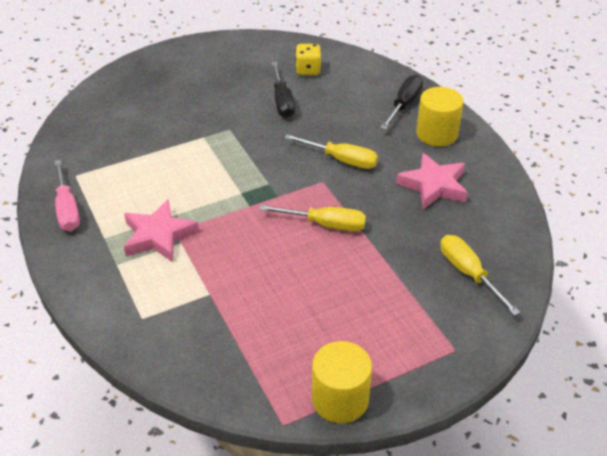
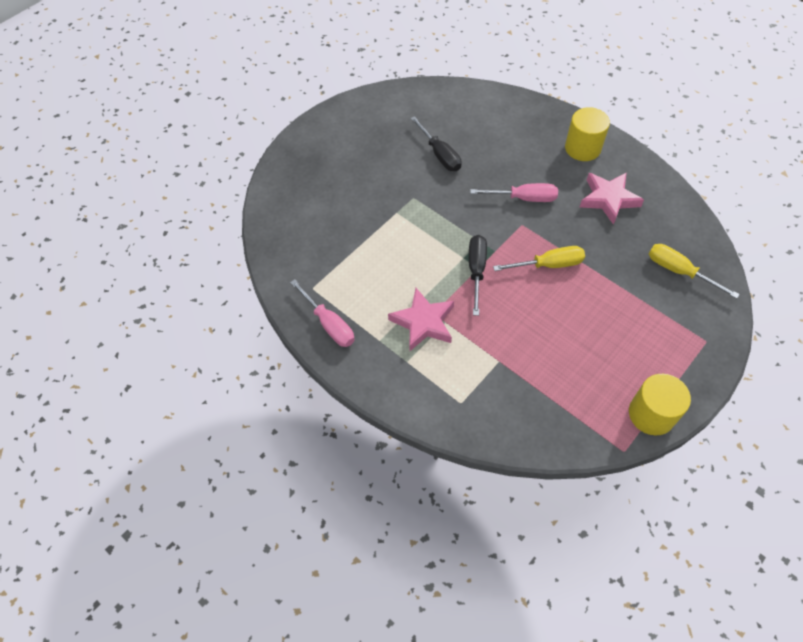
camera: 20 degrees left, 15 degrees up
(308, 70) = (441, 115): yellow dice -> none
(341, 160) = (524, 198): yellow screwdriver -> pink screwdriver
(404, 104) = (540, 127): black screwdriver -> black screwdriver (476, 271)

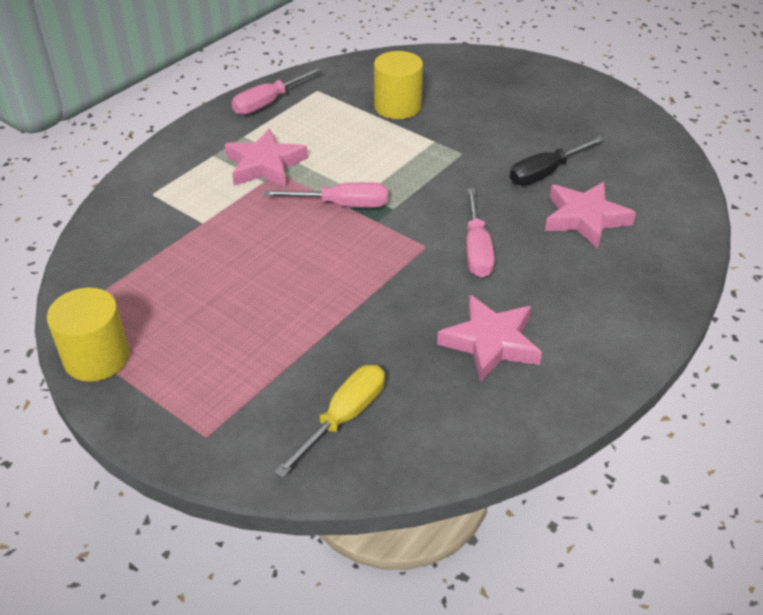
camera: 85 degrees right, 15 degrees down
(476, 271) = (342, 205): black screwdriver -> pink screwdriver
(490, 142) = (585, 218): none -> pink star
(548, 265) = (354, 270): yellow screwdriver -> none
(582, 148) = (601, 318): yellow cylinder -> yellow cylinder (397, 107)

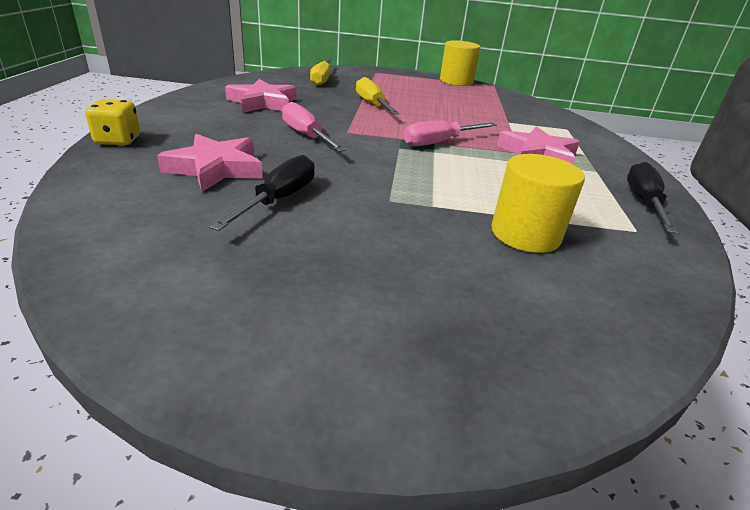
camera: 145 degrees right, 10 degrees down
(268, 103) = (643, 202): pink screwdriver -> black screwdriver
(338, 303) = (372, 104): none -> yellow screwdriver
(674, 284) = (118, 140): none -> yellow dice

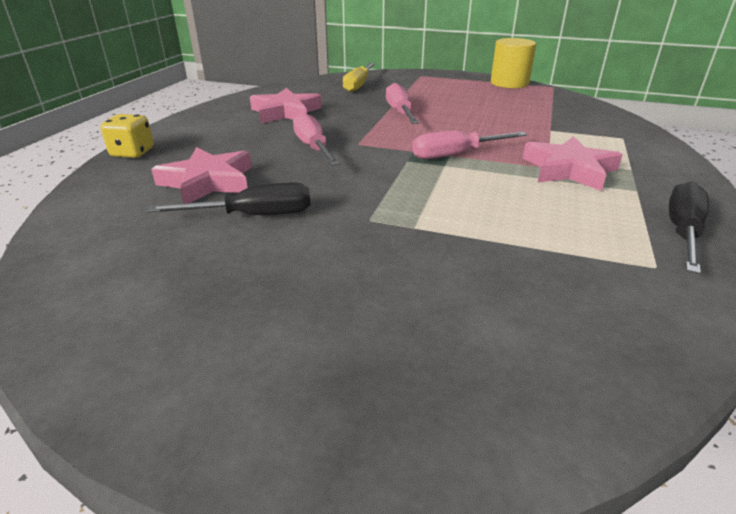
camera: 15 degrees right, 0 degrees up
(279, 199) = (254, 216): black screwdriver -> black screwdriver turned 45 degrees clockwise
(372, 104) = (400, 112): yellow screwdriver -> pink screwdriver
(525, 234) = (508, 264): yellow cylinder -> none

